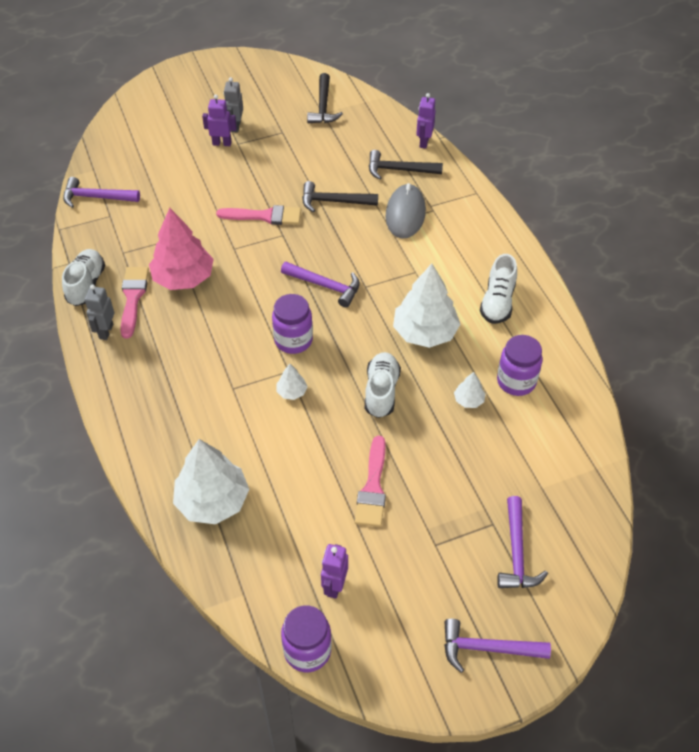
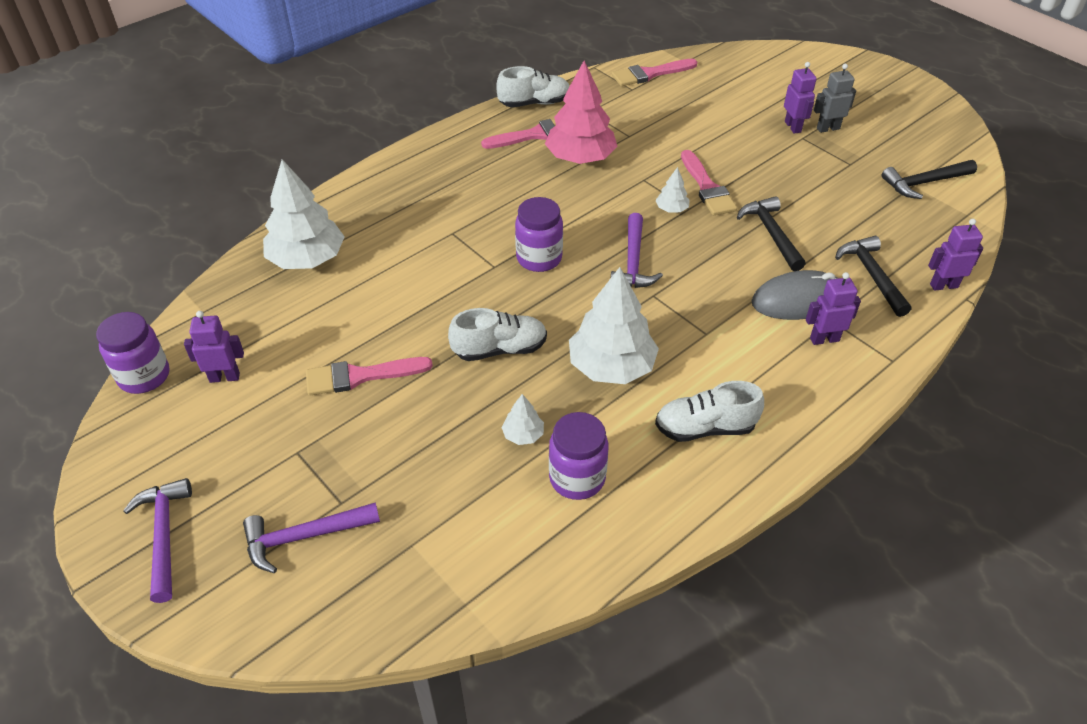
camera: 70 degrees right, 5 degrees down
(96, 197) = (650, 74): purple hammer -> pink brush
(106, 331) = (483, 132): grey robot -> none
(292, 392) = (466, 276): white tree -> white tree (671, 209)
(446, 216) = (824, 339): none -> purple robot

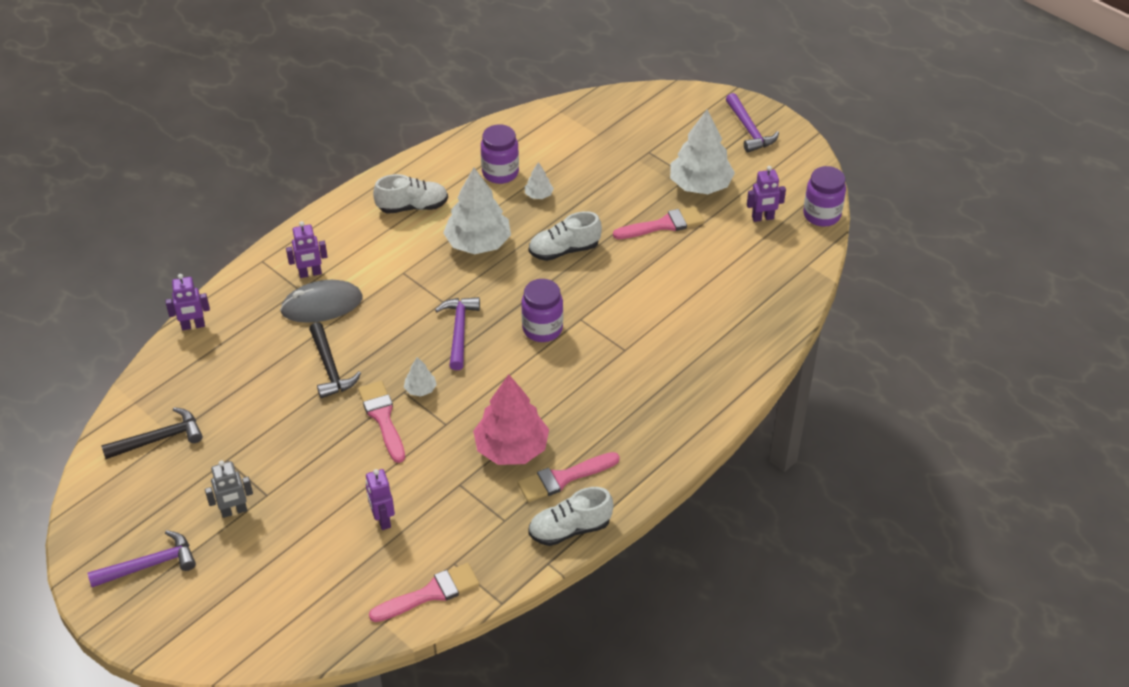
camera: 175 degrees right, 0 degrees up
(304, 537) = (664, 134): purple hammer -> purple hammer (150, 565)
(307, 259) = (745, 315): white tree -> white tree (700, 185)
(793, 127) = (273, 511): purple robot -> purple robot (382, 519)
(871, 275) = (252, 332): black hammer -> none

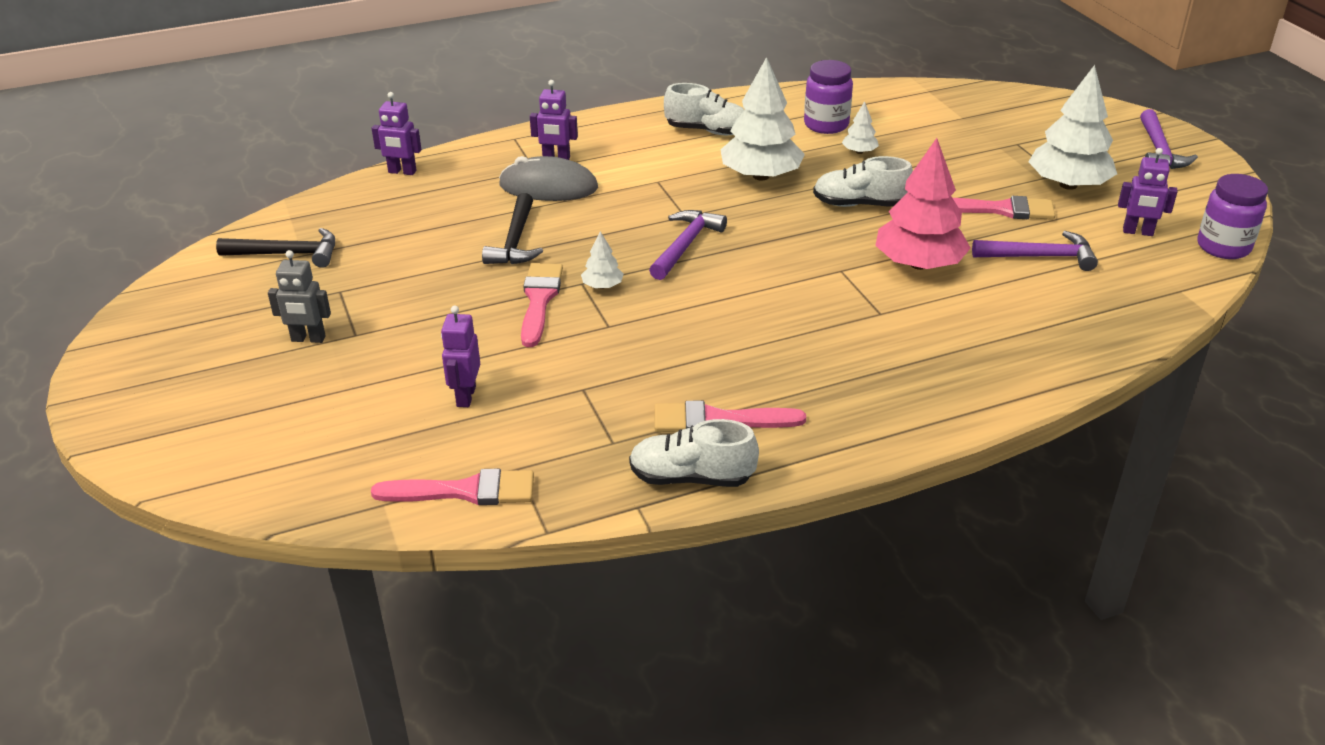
camera: 25 degrees right, 10 degrees down
(150, 565) = (178, 361): purple hammer -> purple hammer (1040, 257)
(511, 448) = (672, 371): pink tree -> pink tree (919, 264)
(542, 329) = (787, 268): purple jar -> none

